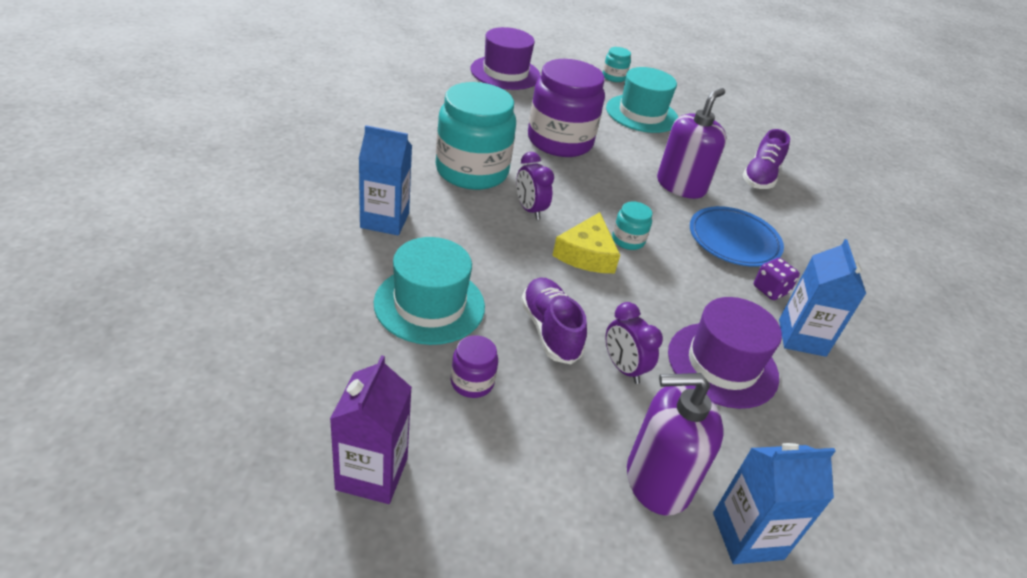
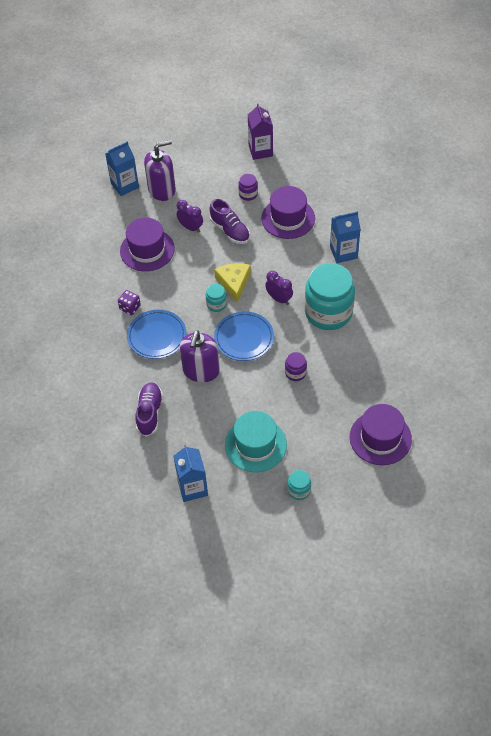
camera: 165 degrees right, 15 degrees up
(429, 304) = (288, 218): turquoise hat -> purple hat
(560, 141) = (295, 372): purple jar -> purple jar, size x0.43
(607, 192) = (244, 338): none -> blue plate
(802, 337) = (110, 283): blue carton -> blue carton (192, 488)

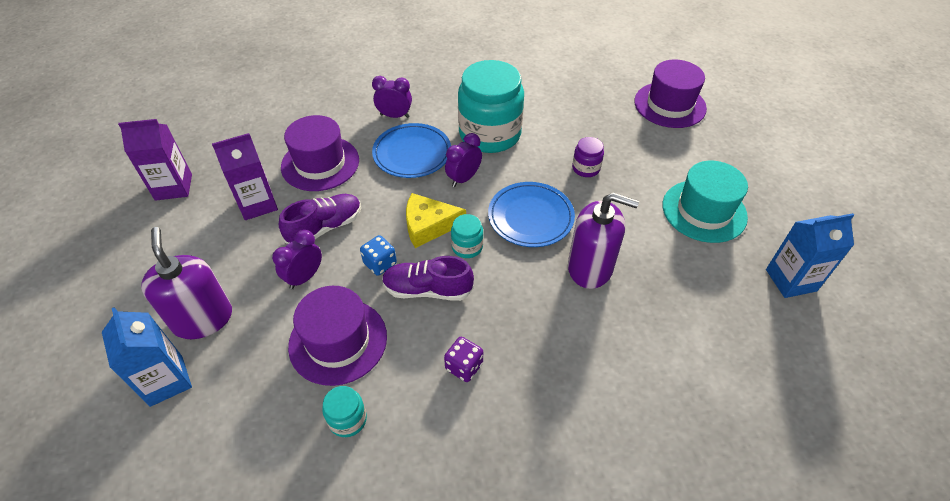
camera: 90 degrees left, 5 degrees down
(149, 413) = (676, 334): purple shoe -> purple shoe (427, 290)
(157, 336) = (526, 325): blue plate -> blue plate (412, 154)
(202, 261) = (380, 263): none -> blue dice
(248, 194) = (257, 204): purple jar -> purple carton
(299, 490) = (759, 173): turquoise jar -> turquoise jar (347, 419)
(343, 252) = (394, 116): blue carton -> purple clock

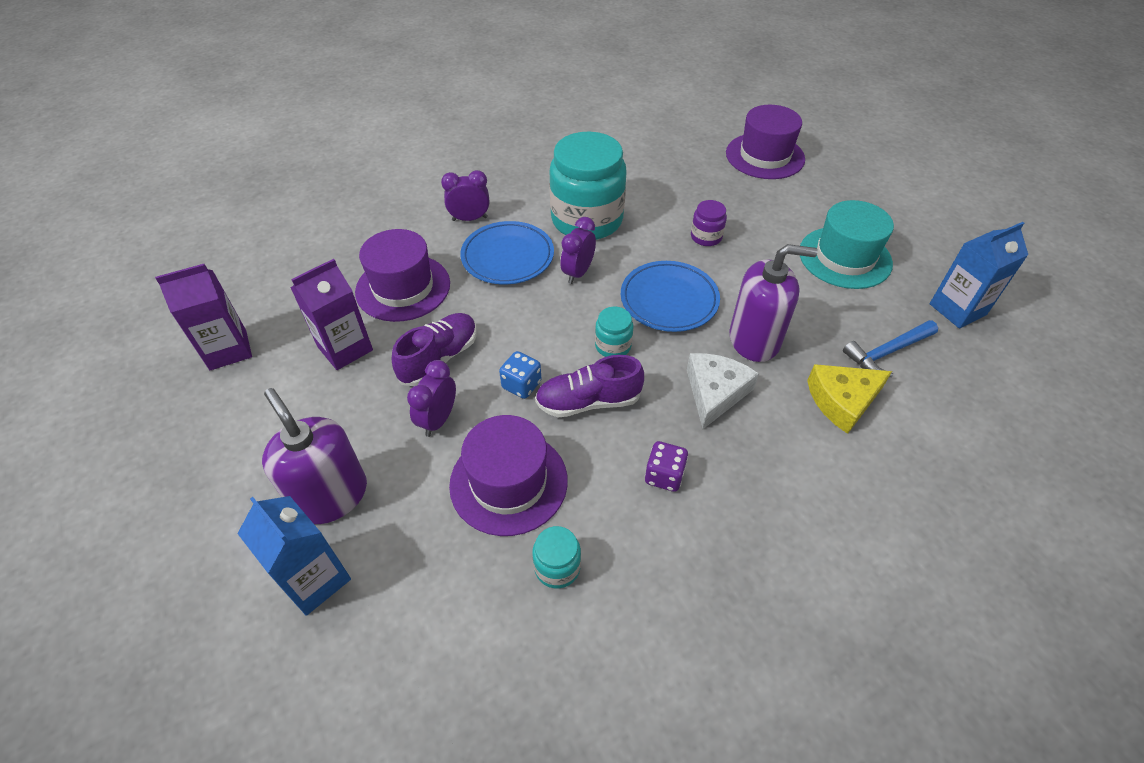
camera: 15 degrees left, 0 degrees up
(429, 225) = (560, 331): yellow cheese -> yellow cheese (842, 401)
(536, 306) = (715, 392): none -> white cheese
(705, 305) = (887, 352): none -> blue hammer

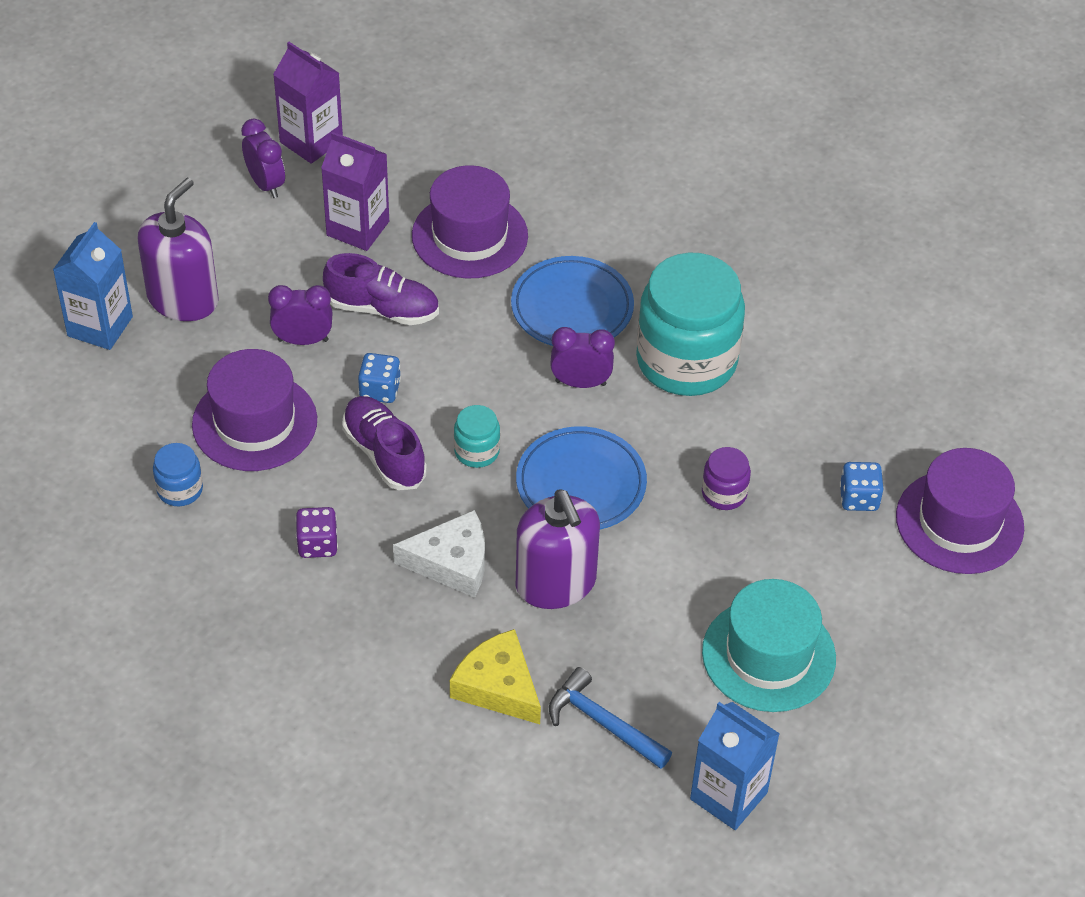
camera: 65 degrees right, 0 degrees up
(469, 219) = (620, 247): purple clock -> purple clock (266, 184)
(557, 567) = (180, 489): turquoise jar -> blue jar
(732, 185) = (859, 498): none -> blue dice

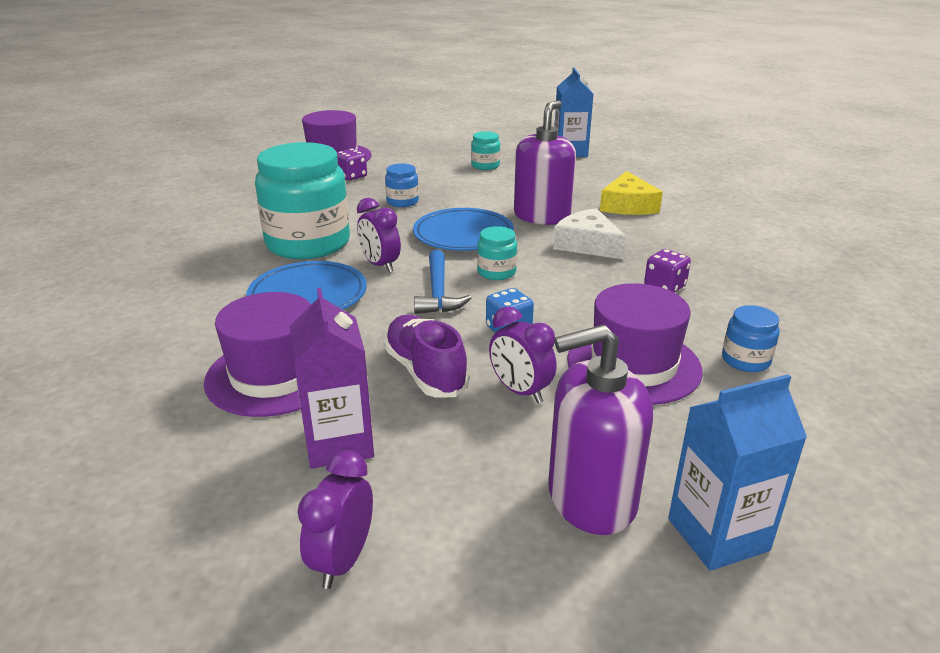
camera: 130 degrees left, 20 degrees down
(311, 141) = (218, 574): purple carton -> none
(384, 453) = (557, 300): purple shoe -> none
(602, 723) = (592, 181): blue hammer -> blue hammer (438, 292)
(724, 493) = (402, 202): purple jar -> blue jar
(768, 655) = (485, 166): turquoise hat -> turquoise jar
(859, 498) = (352, 176): blue dice -> purple dice

